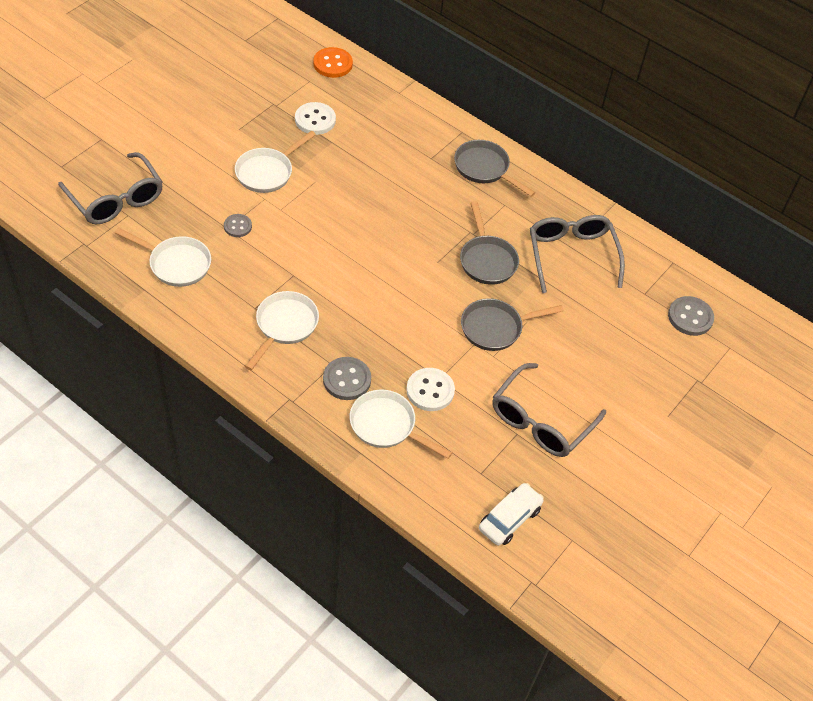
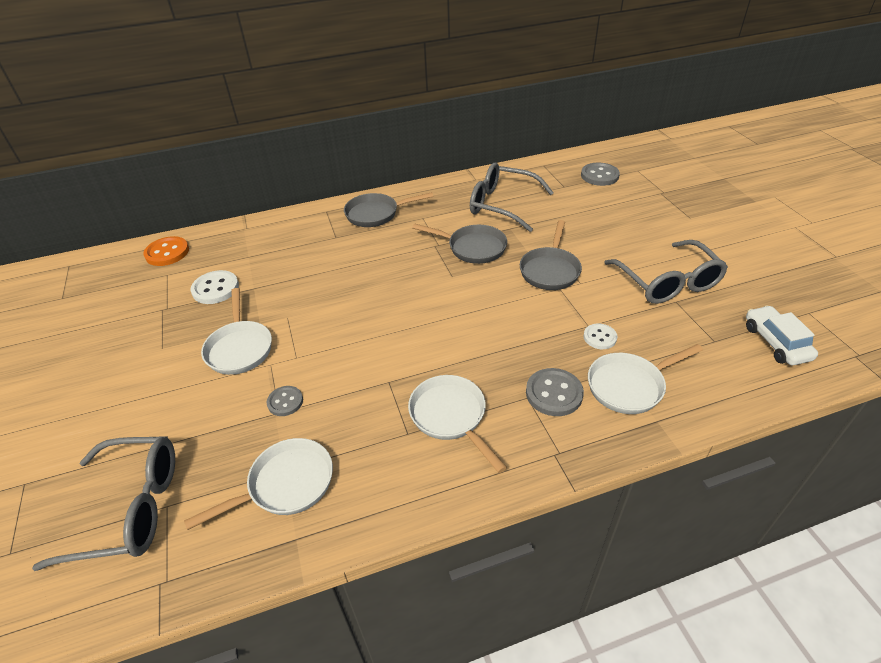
camera: 50 degrees left, 10 degrees down
(430, 390) = (600, 337): white button -> white button, size x0.63

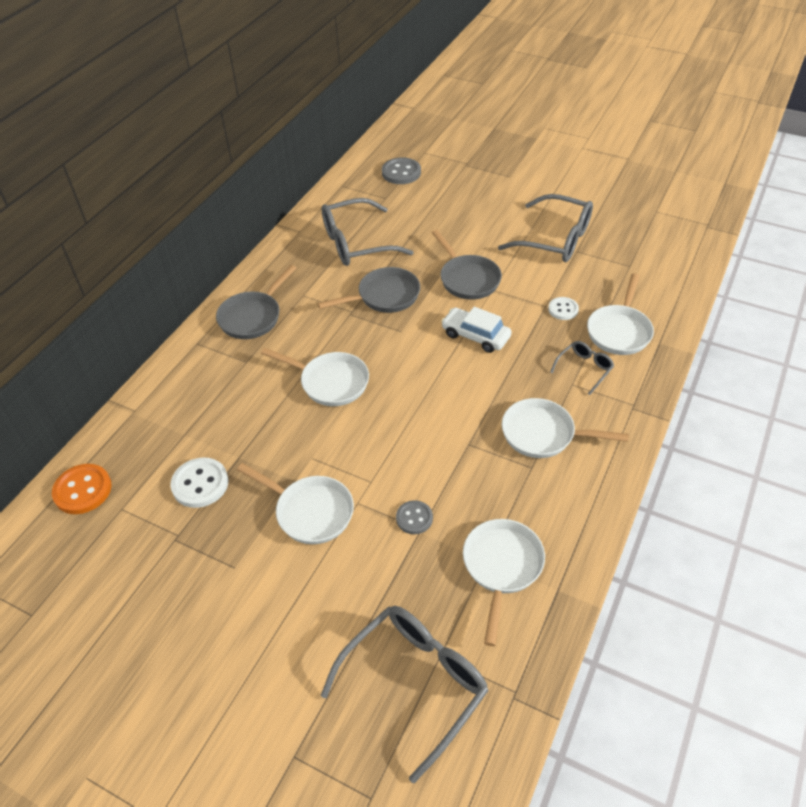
camera: 45 degrees left, 5 degrees up
(362, 279) = (330, 382): none -> white pan
(554, 393) = (584, 369): grey button -> grey glasses
(776, 342) = (661, 244): white car -> white car (475, 336)

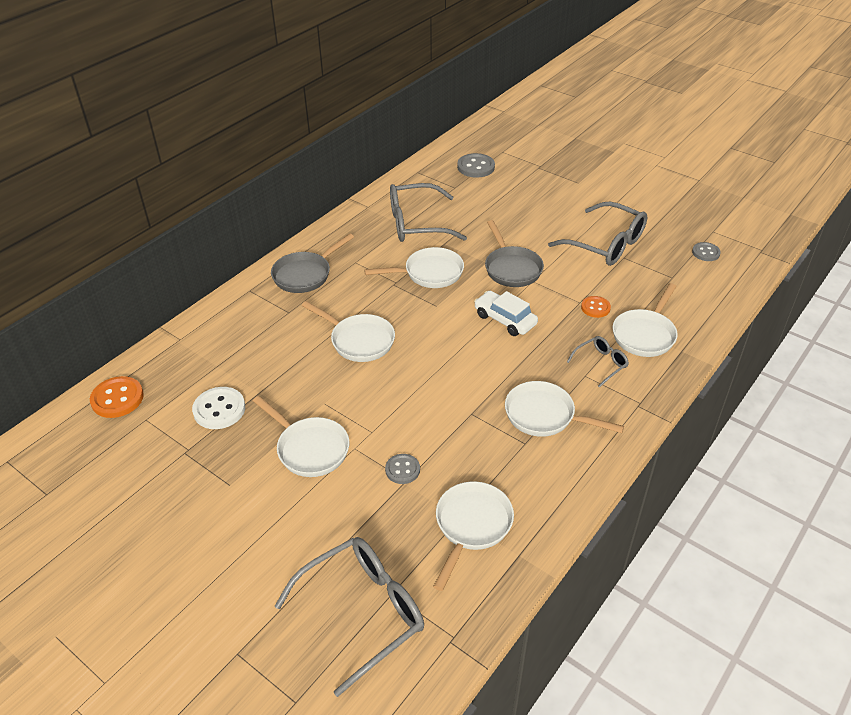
camera: 10 degrees right, 5 degrees down
(384, 296) = (429, 273): grey pan -> white pan
(563, 309) = (595, 308): white button -> orange button
(655, 235) = (705, 253): none -> grey button

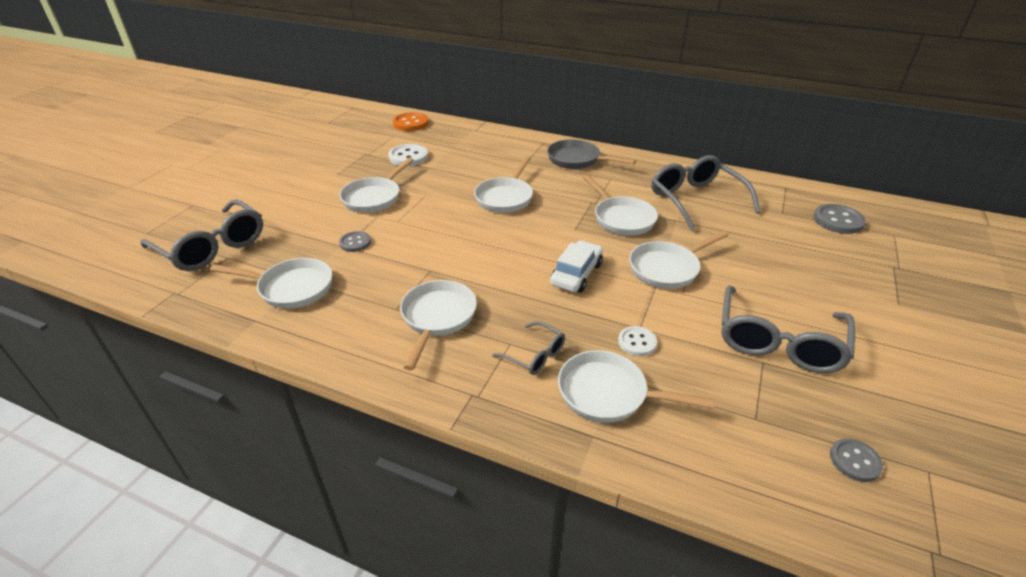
camera: 75 degrees right, 5 degrees down
(511, 268) = (667, 268): grey pan -> white pan
(595, 308) = (637, 342): orange button -> white button

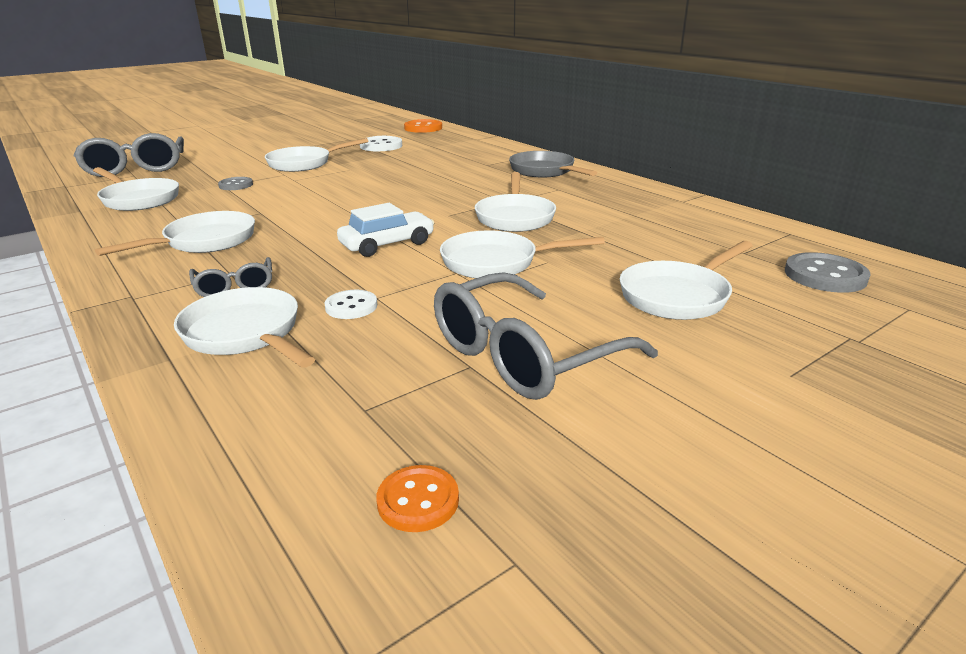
camera: 30 degrees right, 10 degrees down
(505, 197) = (419, 183): white pan -> white pan (678, 296)
(696, 200) = (635, 221): grey glasses -> none
(854, 461) = (418, 500): grey button -> orange button

